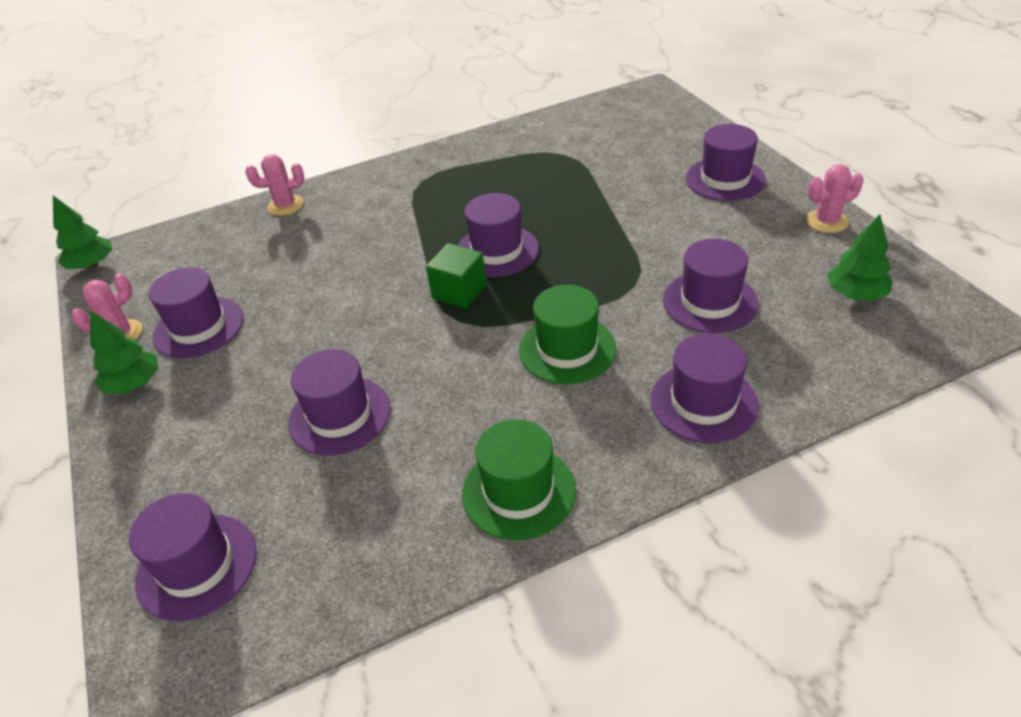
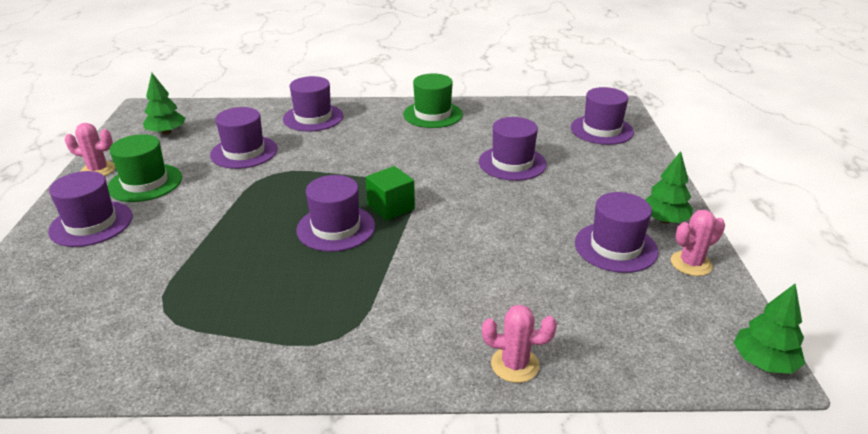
camera: 160 degrees left, 10 degrees down
(567, 349) = (353, 155): green hat -> green hat (145, 183)

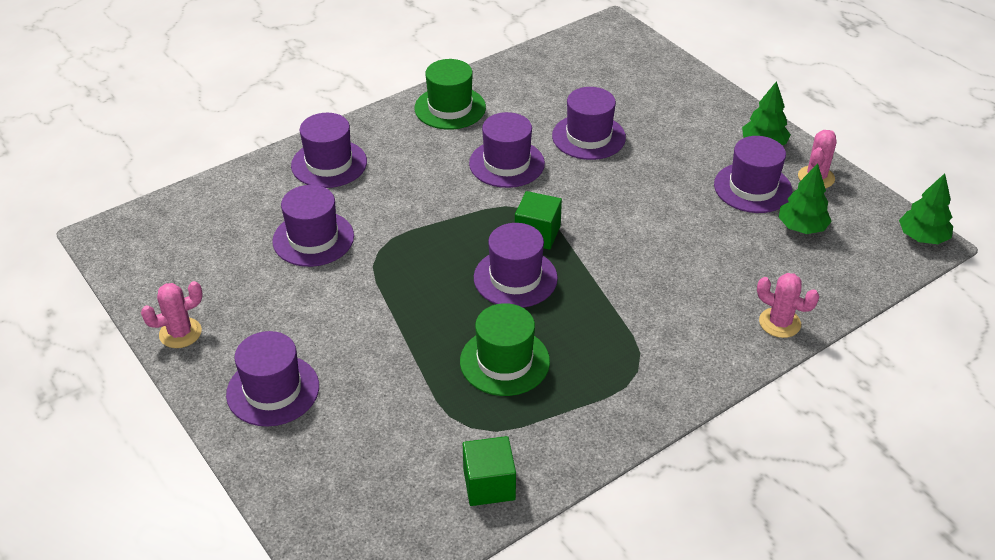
camera: 35 degrees left, 10 degrees up
(113, 359) = (489, 484): none -> green cube
(145, 183) = (259, 322): green hat -> green hat (504, 361)
(167, 132) = (187, 254): green tree -> green tree (802, 227)
(515, 365) = (779, 323): pink cactus -> pink cactus turned 60 degrees clockwise
(601, 130) = (626, 63): purple hat -> purple hat (506, 163)

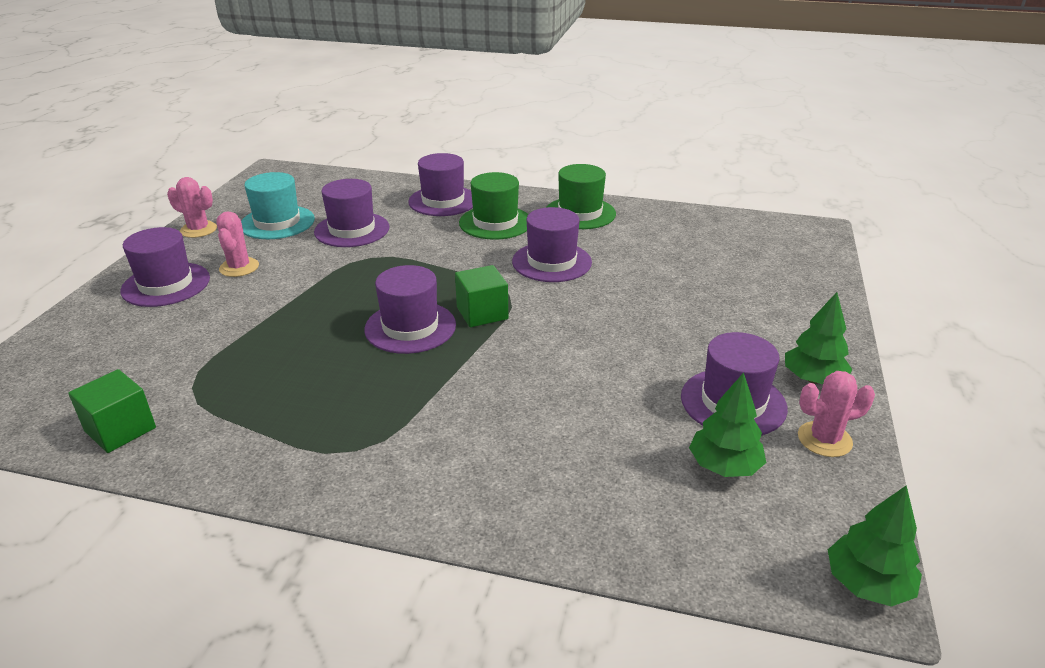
camera: 50 degrees right, 10 degrees down
(235, 277) = (277, 222): none -> turquoise hat
(504, 361) = (294, 368): green hat -> green hat (495, 222)
(588, 137) = (649, 282): purple hat -> none
(779, 323) = (540, 521): pink cactus -> pink cactus (239, 267)

